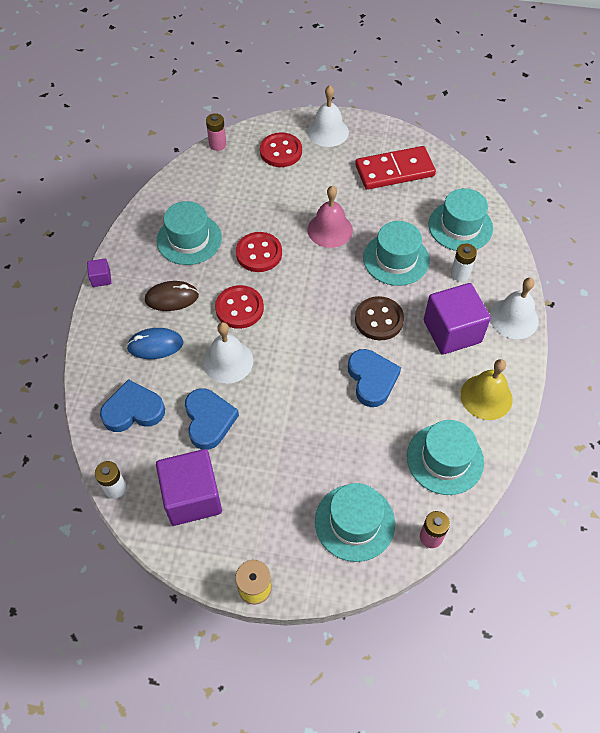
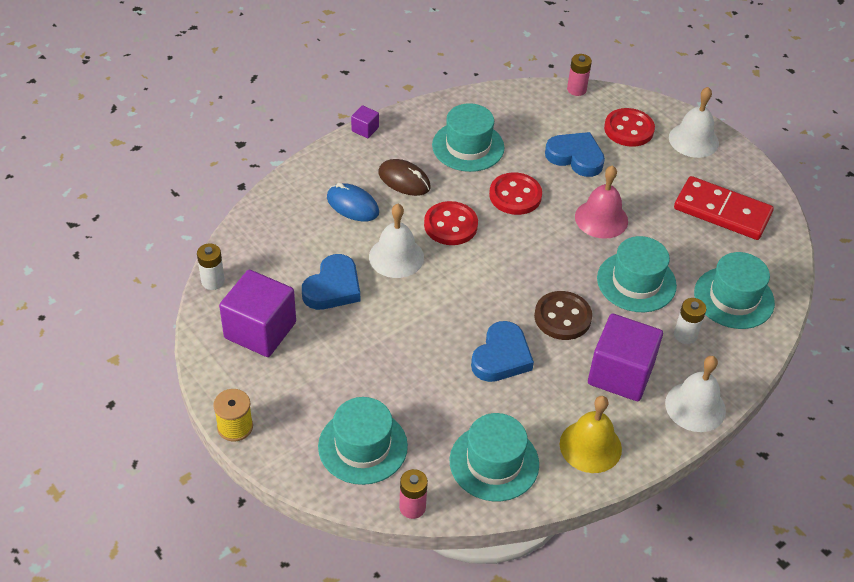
camera: 40 degrees right, 10 degrees down
(133, 410) = (285, 239): blue heart -> blue heart (575, 157)

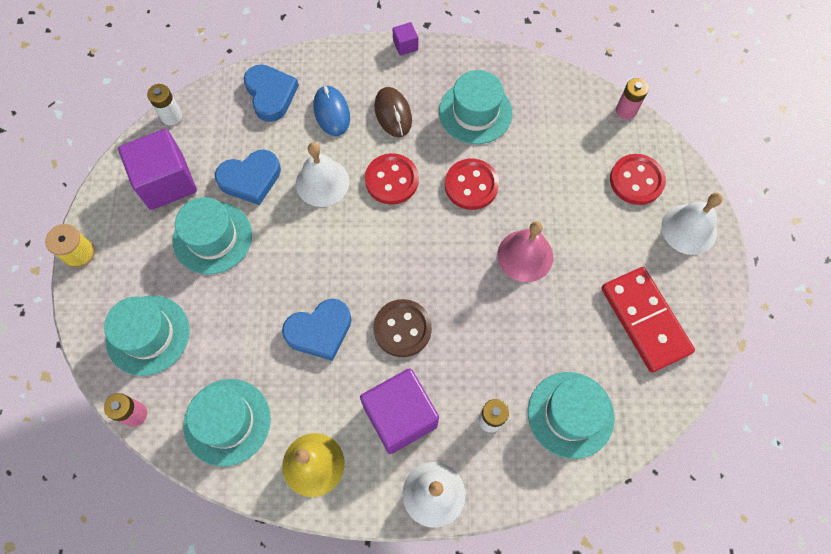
camera: 40 degrees right, 20 degrees up
(575, 157) = (560, 180): blue heart -> blue heart (271, 94)
(636, 282) = (497, 338): turquoise hat -> turquoise hat (212, 238)

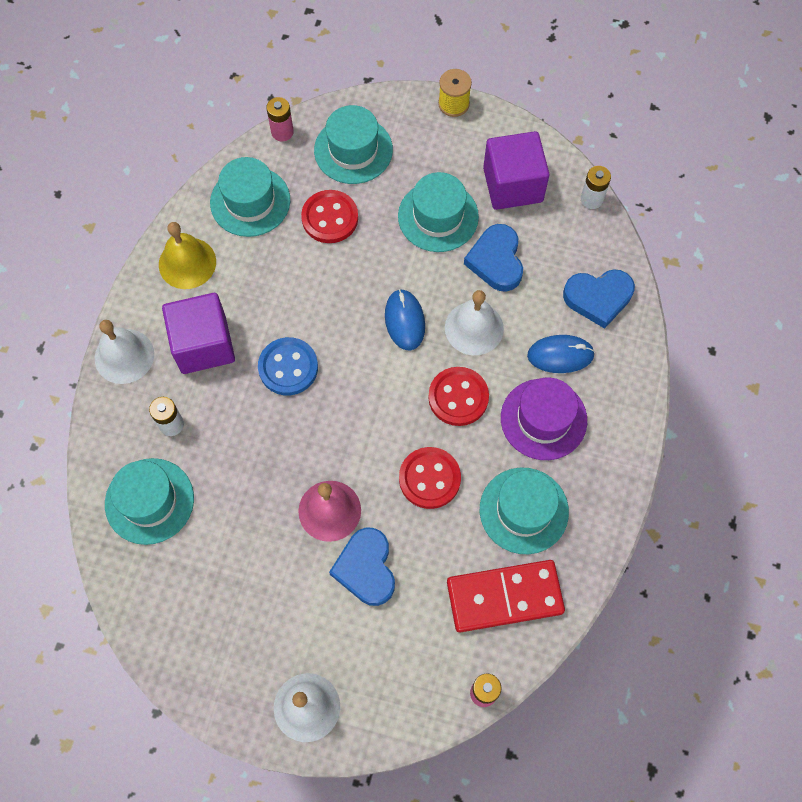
camera: 105 degrees right, 0 degrees up
(319, 331) = (310, 293): blue heart -> blue heart (366, 568)
(329, 240) = (404, 321): none -> blue mouse
(393, 113) = (543, 419): brown mouse -> purple hat
(402, 329) = (288, 367): brown button -> blue button
(405, 45) = (637, 456): purple cube -> none
(636, 180) = (385, 669): red button -> red button (330, 218)
(644, 320) = (218, 612): red domino -> red domino (504, 596)

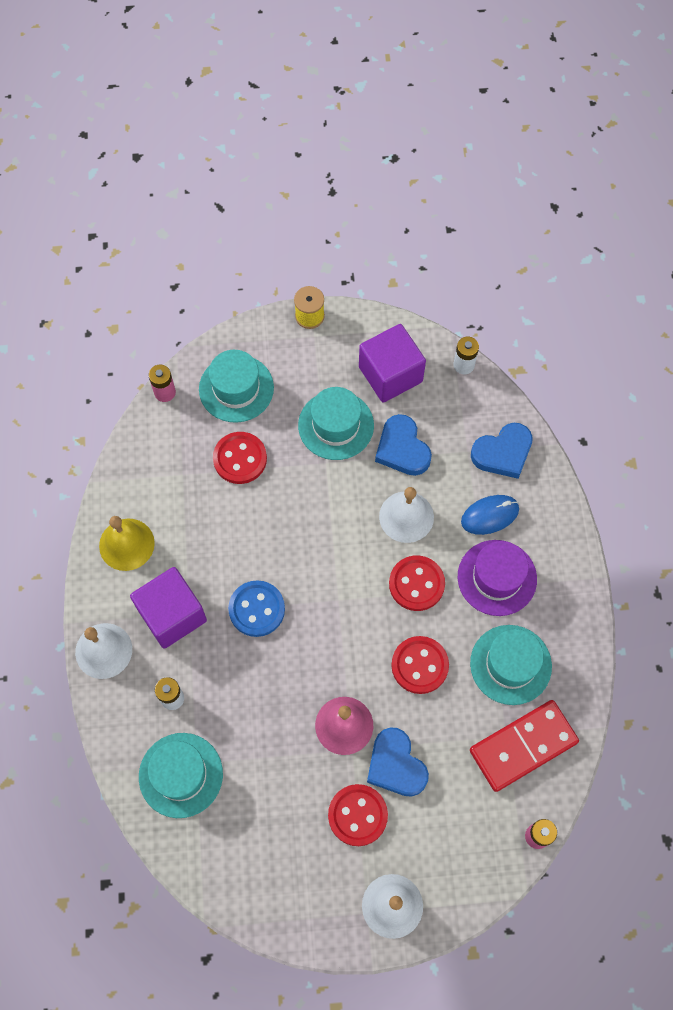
camera: 20 degrees left, 0 degrees up
(250, 201) = (161, 467): turquoise hat -> none
(307, 604) = (357, 815): none -> red button
(404, 321) = (343, 531): blue mouse -> none

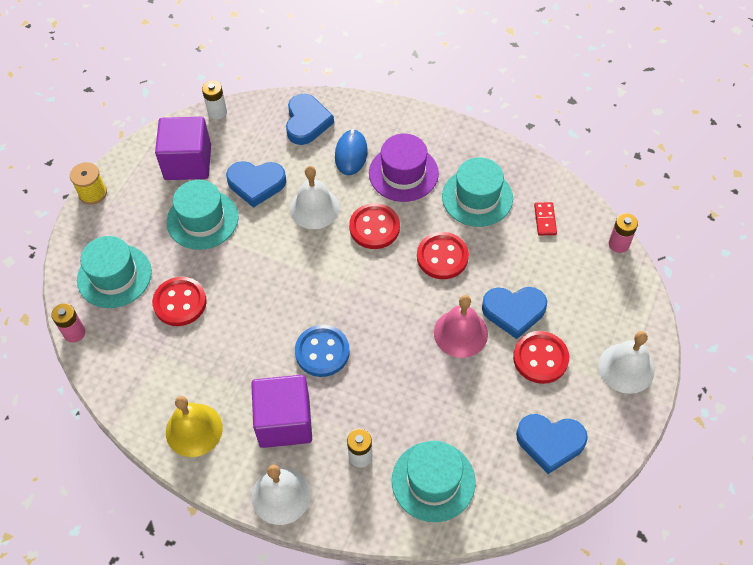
camera: 60 degrees left, 10 degrees down
(272, 865) = (550, 442): none -> blue heart
(523, 746) = (545, 220): red domino -> red domino, size x0.44

